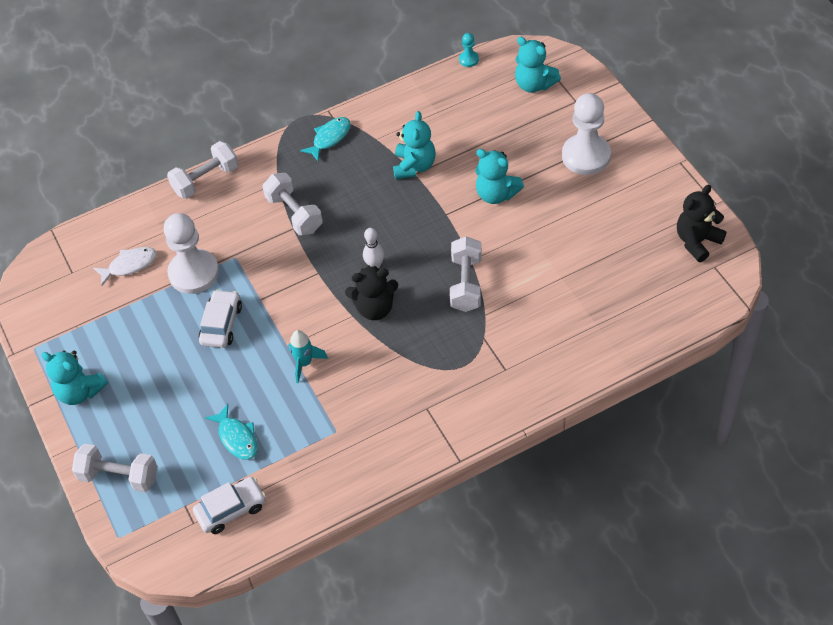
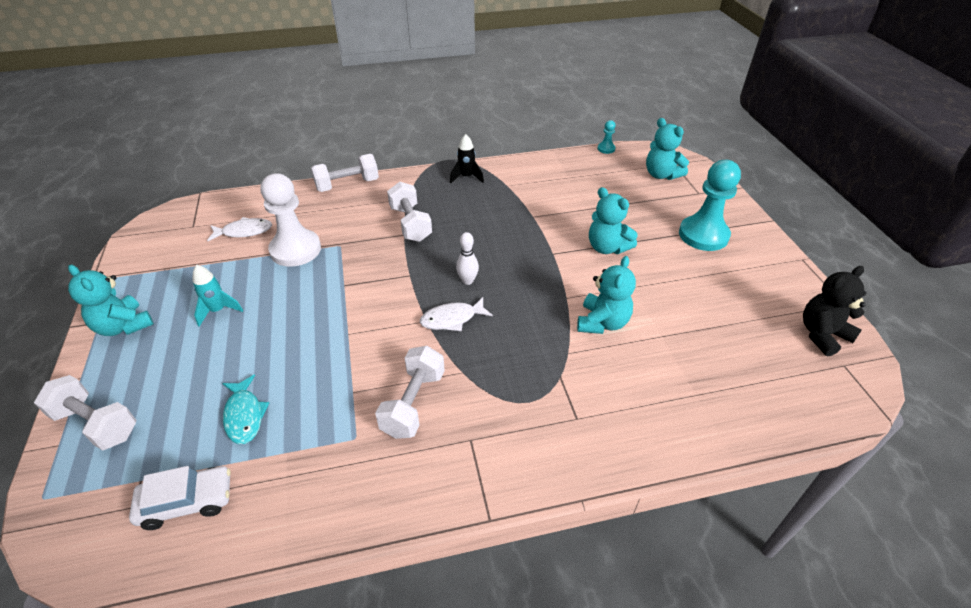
camera: 10 degrees right, 10 degrees down
(221, 324) = (295, 298): white car -> none
(305, 363) = (357, 355): turquoise rocket -> turquoise rocket (218, 310)
(329, 138) = (466, 177): turquoise fish -> black rocket
(375, 308) = (452, 319): black teddy bear -> white fish
(414, 166) = (534, 211): turquoise teddy bear -> turquoise teddy bear (602, 322)
(466, 284) = (555, 318): white dumbbell -> white dumbbell (413, 403)
(586, 156) = (703, 235): white pawn -> turquoise pawn

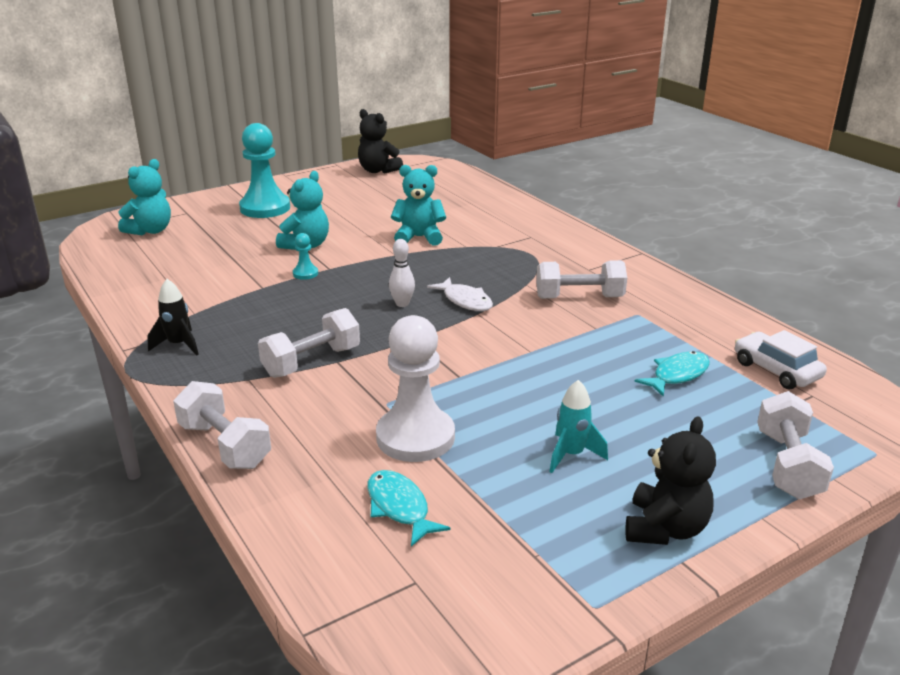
camera: 110 degrees left, 15 degrees down
(124, 326) = (665, 528): turquoise teddy bear -> black teddy bear
(244, 231) = (399, 507): white fish -> turquoise fish
(606, 149) = (86, 264): turquoise pawn -> turquoise pawn (305, 273)

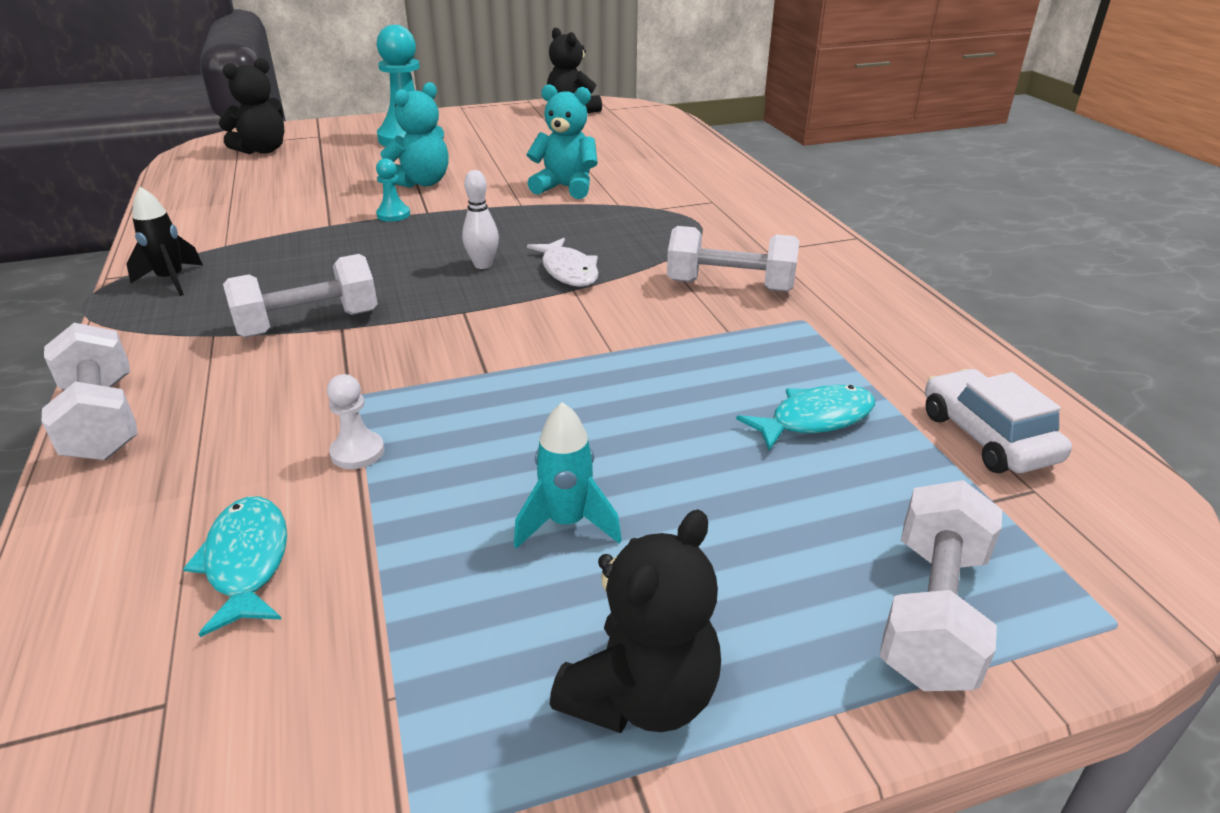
camera: 15 degrees right, 5 degrees up
(150, 231) = (262, 150): turquoise teddy bear -> black teddy bear
(415, 437) = (357, 452): white pawn -> white pawn, size x0.44

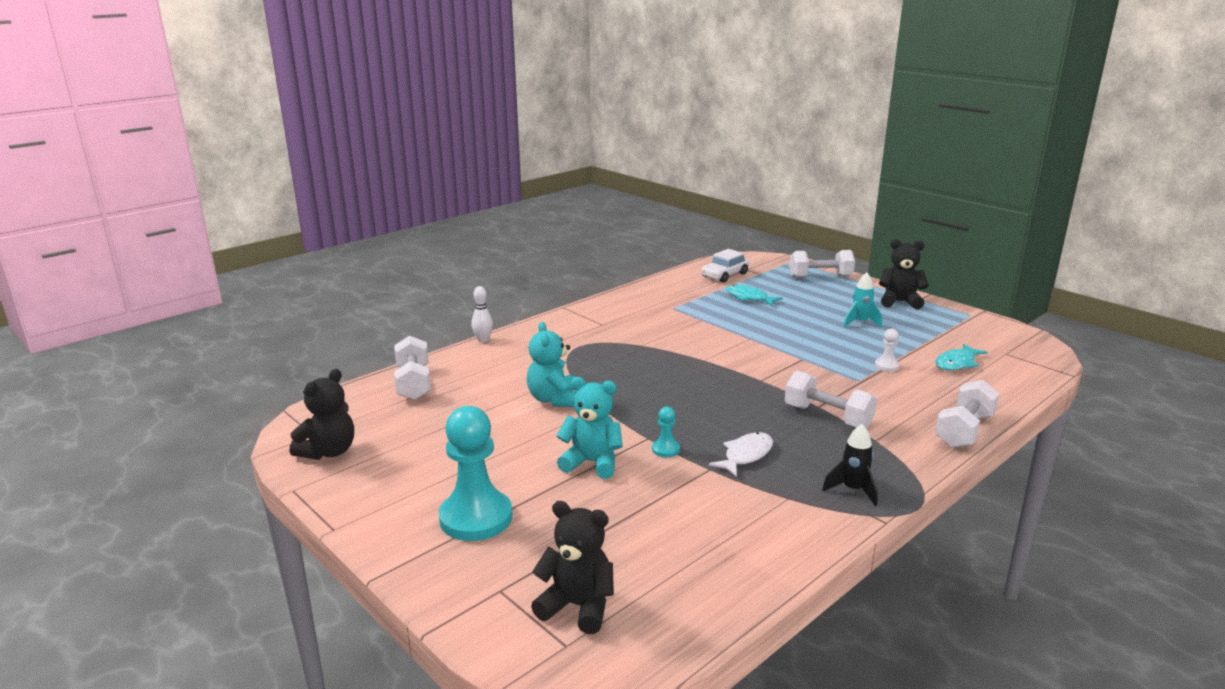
camera: 115 degrees left, 10 degrees down
(483, 265) = (704, 391): white bowling pin -> white bowling pin (483, 340)
(568, 271) = (684, 366): white fish -> white fish (745, 455)
(730, 286) = (656, 326): white dumbbell -> white dumbbell (414, 383)

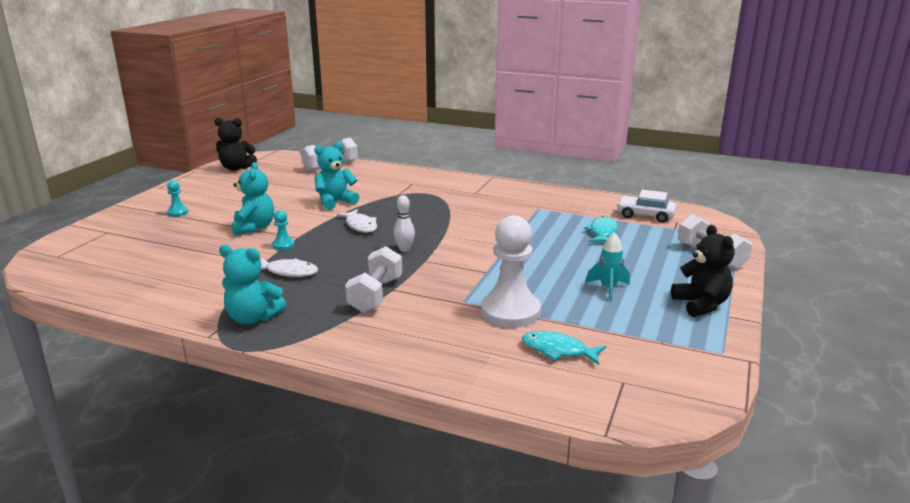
camera: 65 degrees right, 0 degrees up
(476, 518) = (178, 212): turquoise pawn -> turquoise pawn, size x0.44
(483, 340) = (409, 168): white bowling pin -> white bowling pin (404, 249)
(577, 606) = (92, 252): black teddy bear -> none
(643, 396) = (360, 226): none -> white fish
(853, 490) = (253, 318): black rocket -> turquoise teddy bear
(886, 366) = (510, 312): white pawn -> white pawn, size x2.30
(964, 431) = (392, 363): white dumbbell -> none

